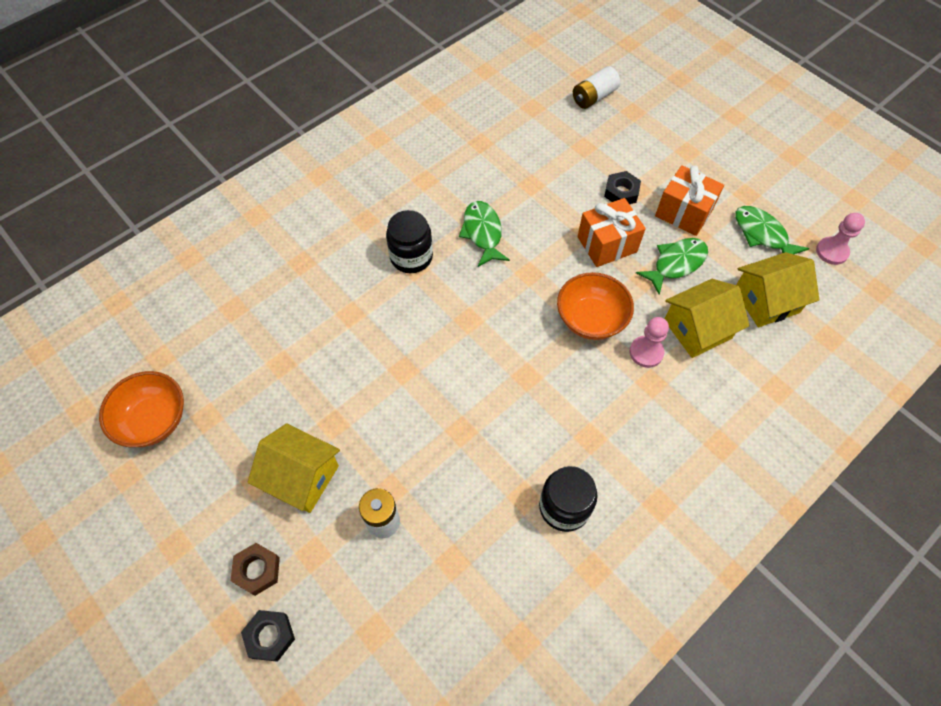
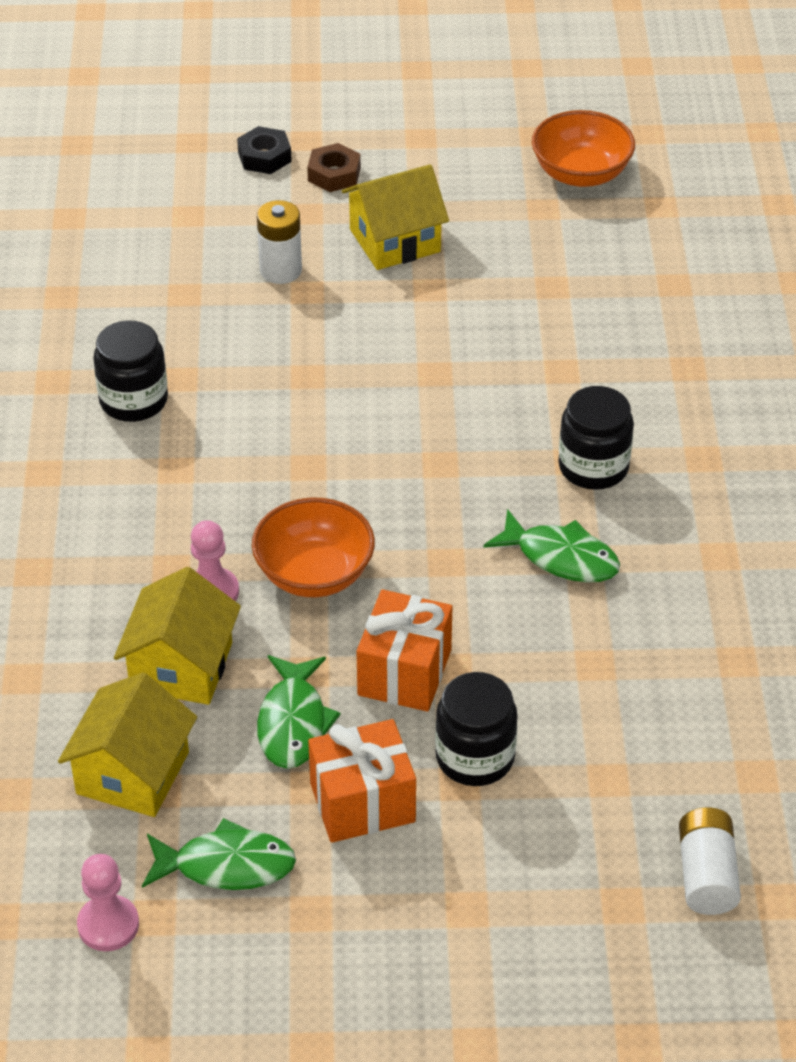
camera: 130 degrees right, 15 degrees down
(621, 192) = (475, 757): black nut -> black jar

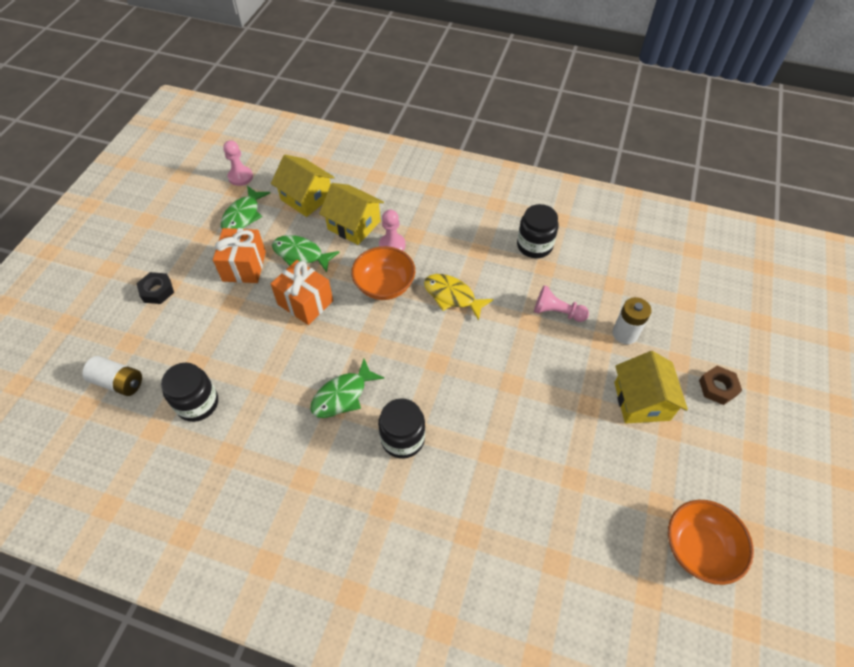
camera: 110 degrees right, 10 degrees up
(264, 157) = (741, 355): black nut -> black nut (157, 291)
(273, 348) = (557, 312): none -> pink pawn
(297, 478) = (452, 296): none -> yellow fish
(475, 757) = (241, 314): black jar -> black jar (197, 403)

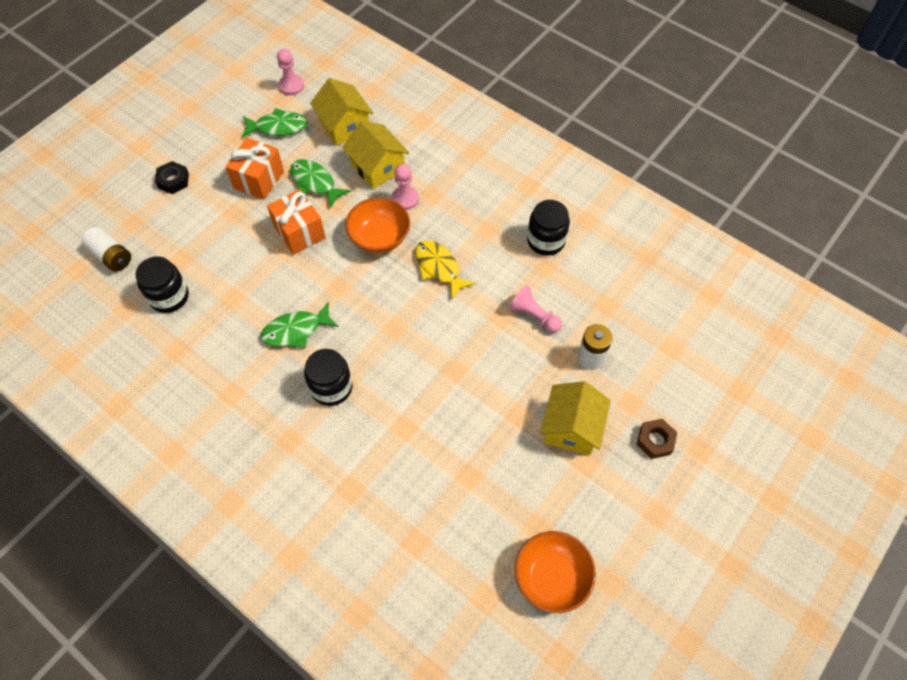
camera: 20 degrees right, 5 degrees up
(243, 215) = (278, 127): green fish -> green fish turned 135 degrees counterclockwise

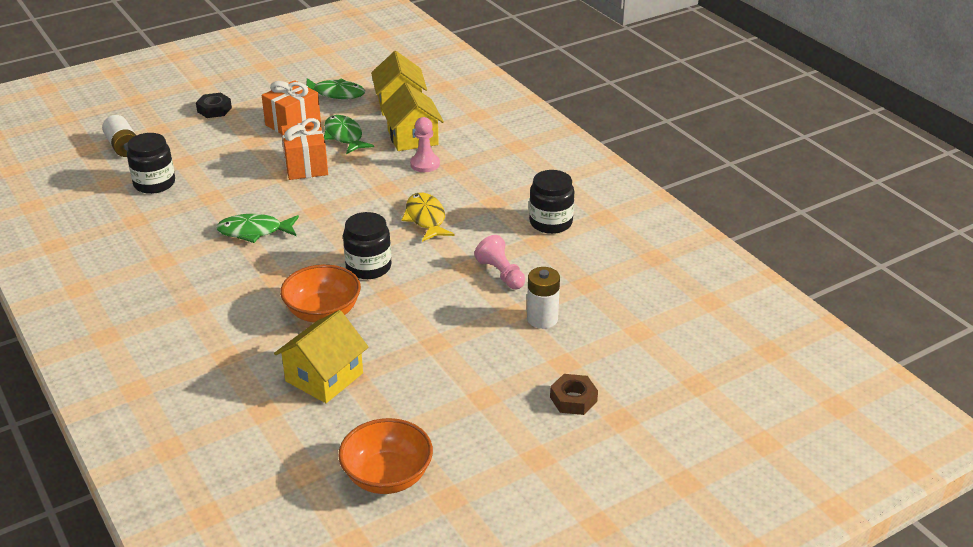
camera: 20 degrees right, 25 degrees down
(291, 86) = (367, 69): pink pawn -> none
(331, 387) = (260, 278): black jar -> black jar (368, 267)
(379, 237) = (381, 185): orange bowl -> orange bowl (323, 312)
(571, 428) = (486, 366): yellow house -> yellow house (324, 377)

